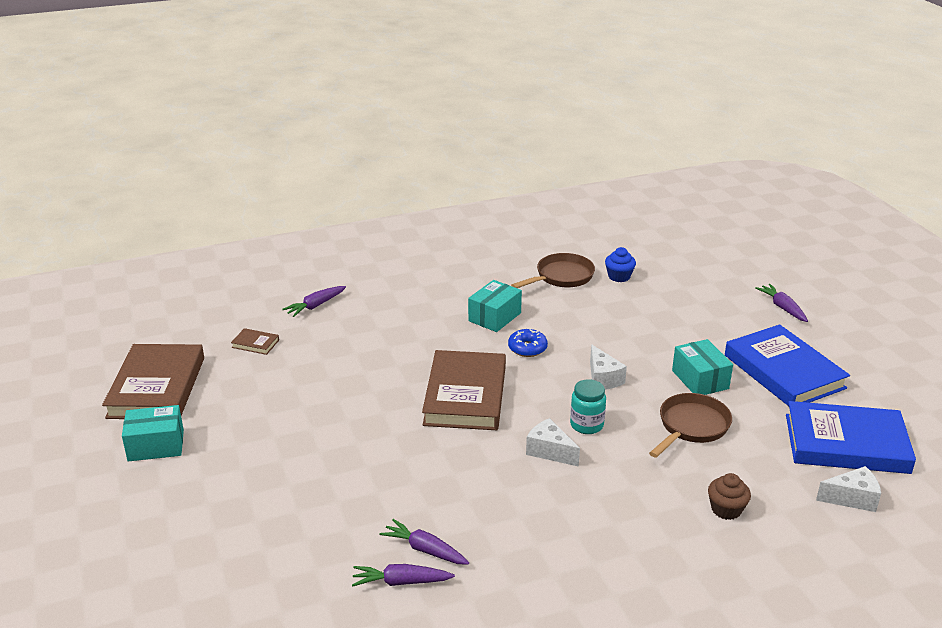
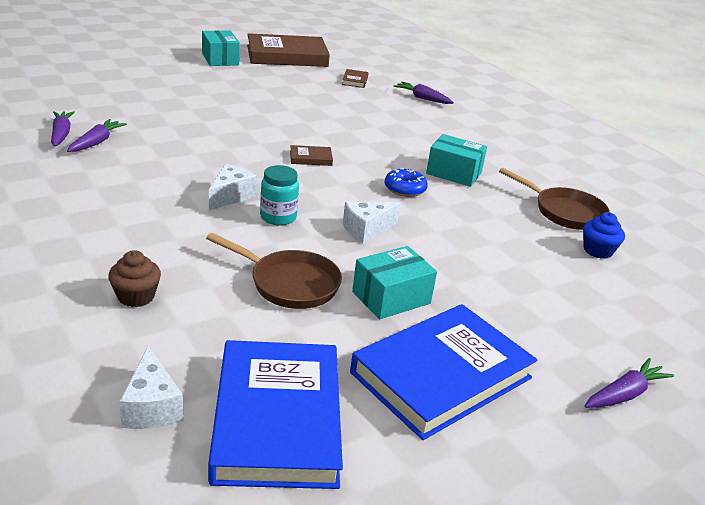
camera: 75 degrees right, 0 degrees up
(465, 395) = (310, 158): brown book -> brown book, size x0.40

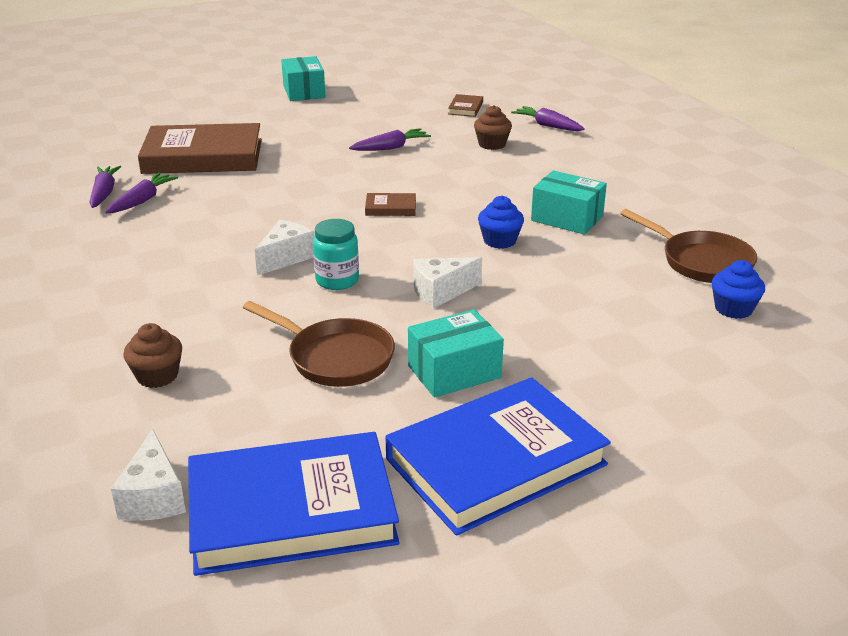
camera: 10 degrees right, 0 degrees up
(277, 419) = (291, 511): blue book -> blue book turned 75 degrees clockwise
(287, 56) = (386, 82): brown book -> brown book (203, 156)
(382, 111) = (492, 144): none -> brown cupcake
(405, 189) = (499, 241): blue donut -> blue cupcake
(624, 394) = (723, 483): purple carrot -> purple carrot (391, 148)

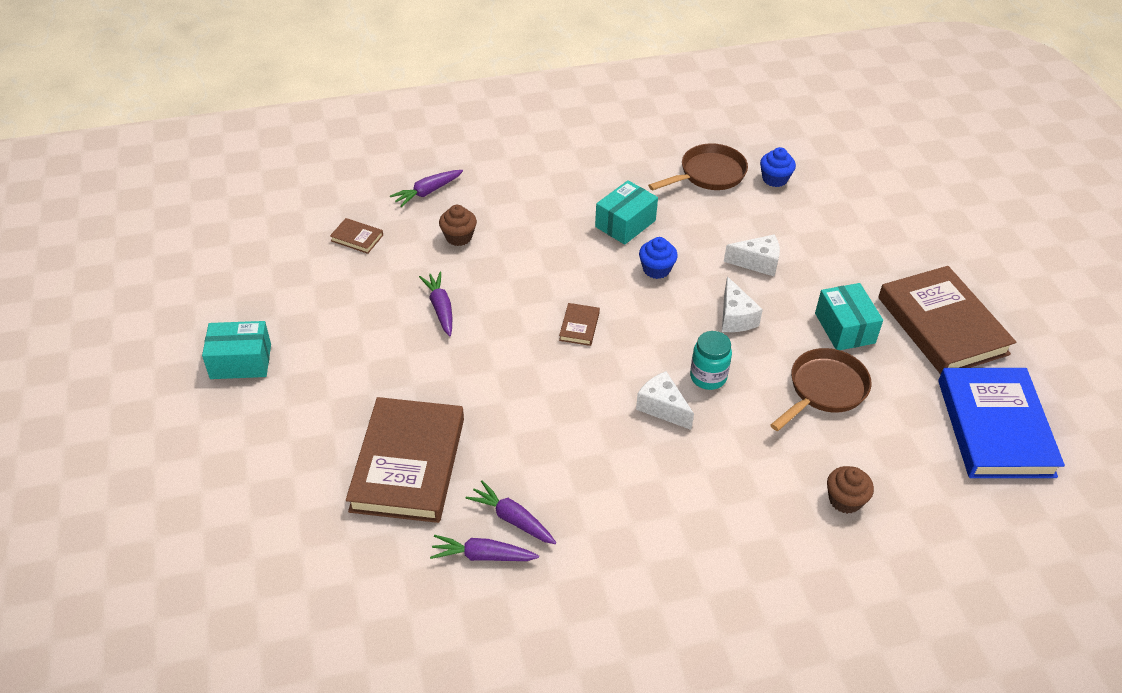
camera: 80 degrees left, 15 degrees up
(154, 497) = (987, 499): white cheese -> white cheese (757, 263)
(496, 462) = (942, 325): blue book -> brown book

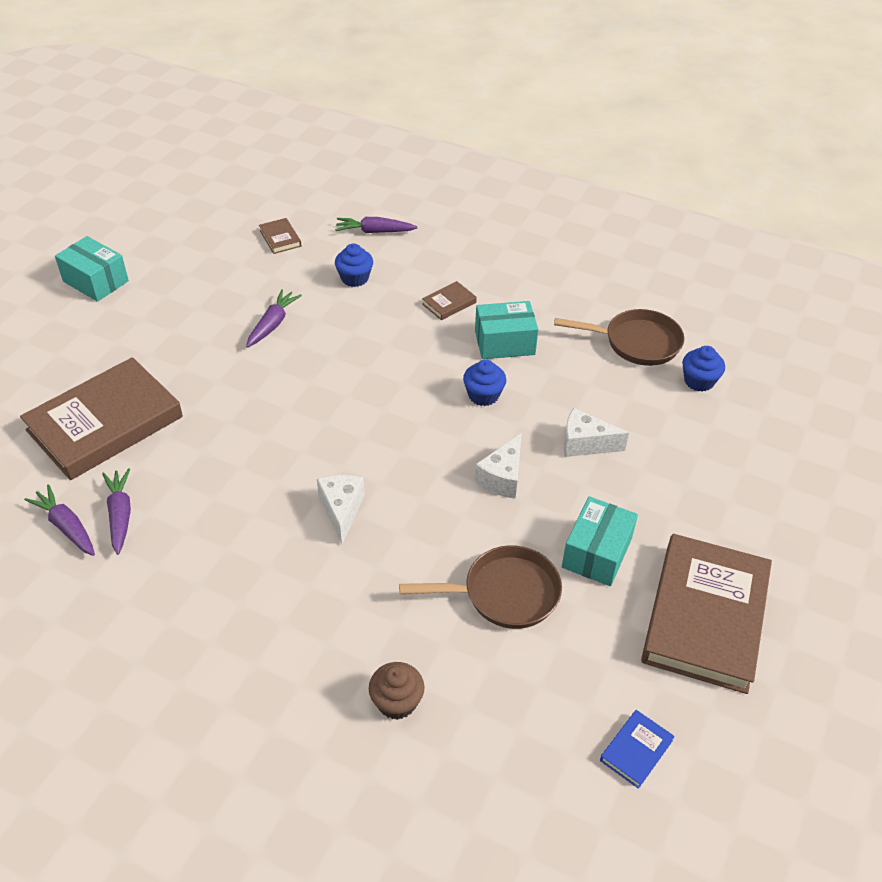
camera: 40 degrees right, 0 degrees up
(458, 237) = (354, 278): brown cupcake -> blue cupcake
(579, 326) = (359, 402): brown book -> brown book (449, 303)
(708, 377) = (412, 511): turquoise jar -> none
(757, 263) = (585, 444): white cheese -> white cheese turned 150 degrees clockwise
(995, 427) = (636, 750): blue book -> blue book, size x0.40

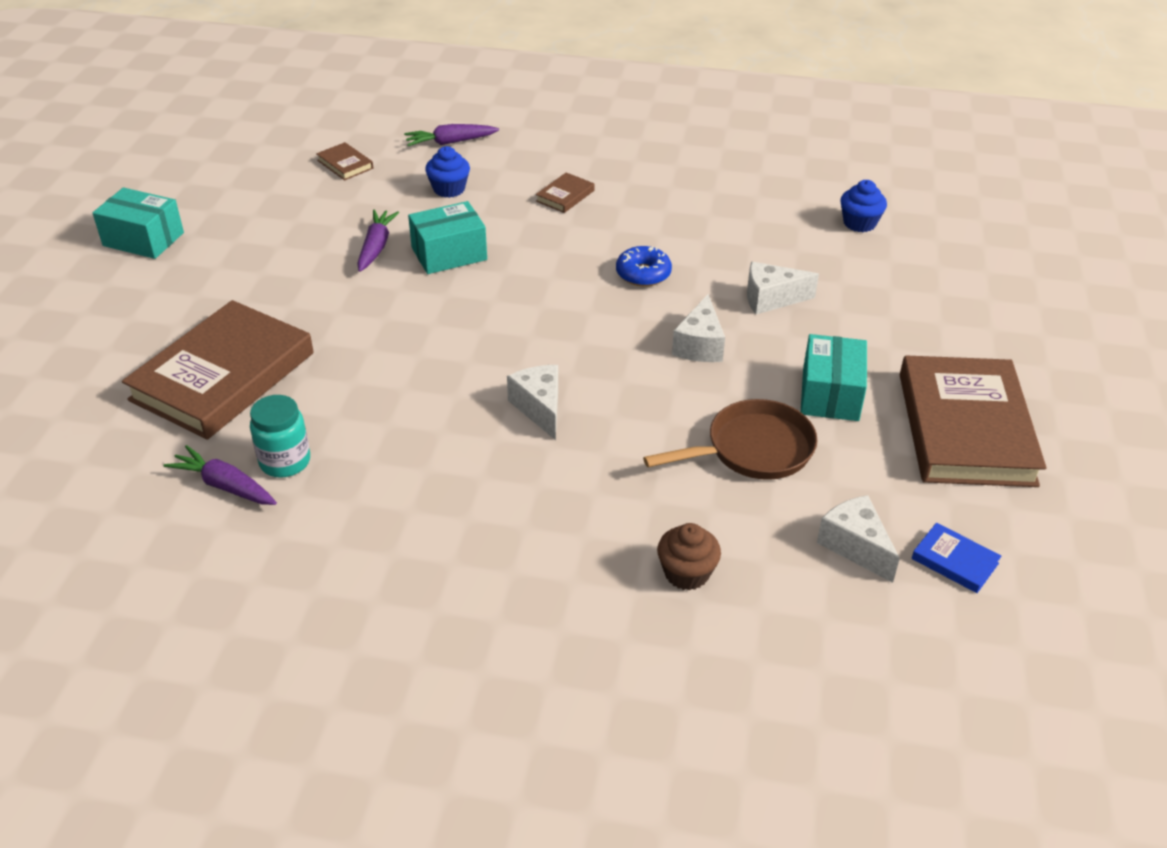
camera: 15 degrees left, 5 degrees down
(120, 515) = (285, 462): purple carrot -> turquoise jar
(483, 395) = (643, 274): blue cupcake -> blue donut
(504, 342) = (642, 222): turquoise box -> turquoise box (449, 254)
(553, 713) = (855, 546): none -> white cheese
(636, 750) = (954, 561): blue book -> blue book turned 75 degrees counterclockwise
(637, 342) = (780, 199): brown pan -> none

